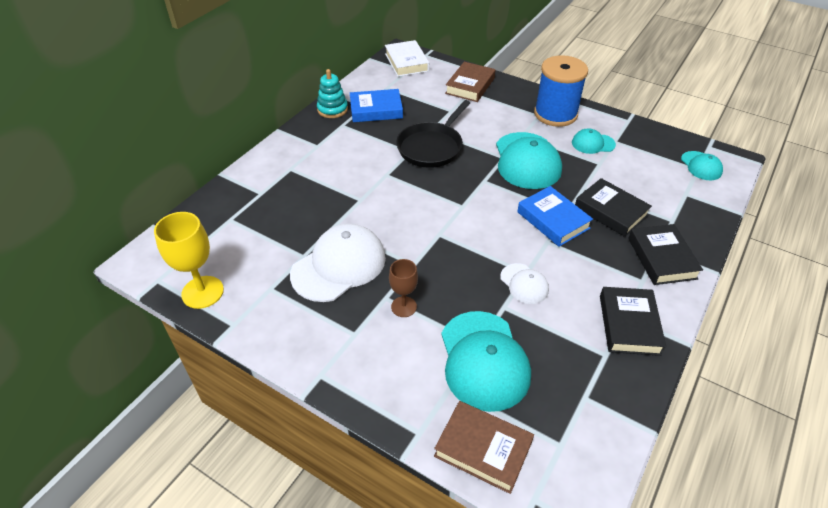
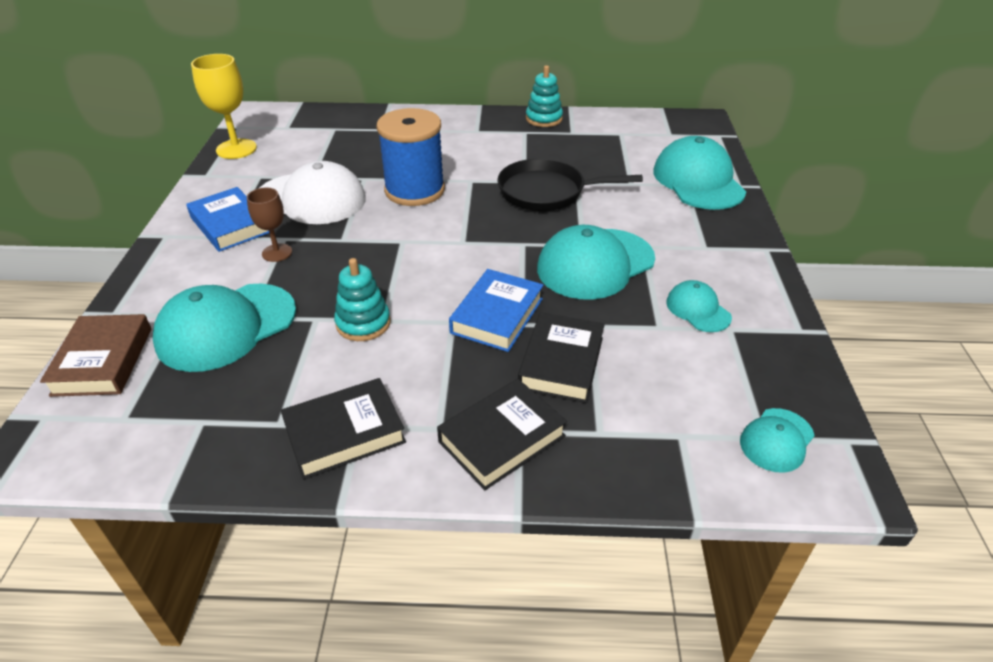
camera: 60 degrees right, 5 degrees down
(376, 110) = (572, 140): blue book -> blue book (230, 225)
(406, 62) = (685, 129): white book -> none
(470, 86) = (698, 181): brown book -> turquoise cap
(524, 284) = (363, 323): white cap -> turquoise stacking toy
(555, 114) = (725, 260): blue spool -> blue spool (414, 190)

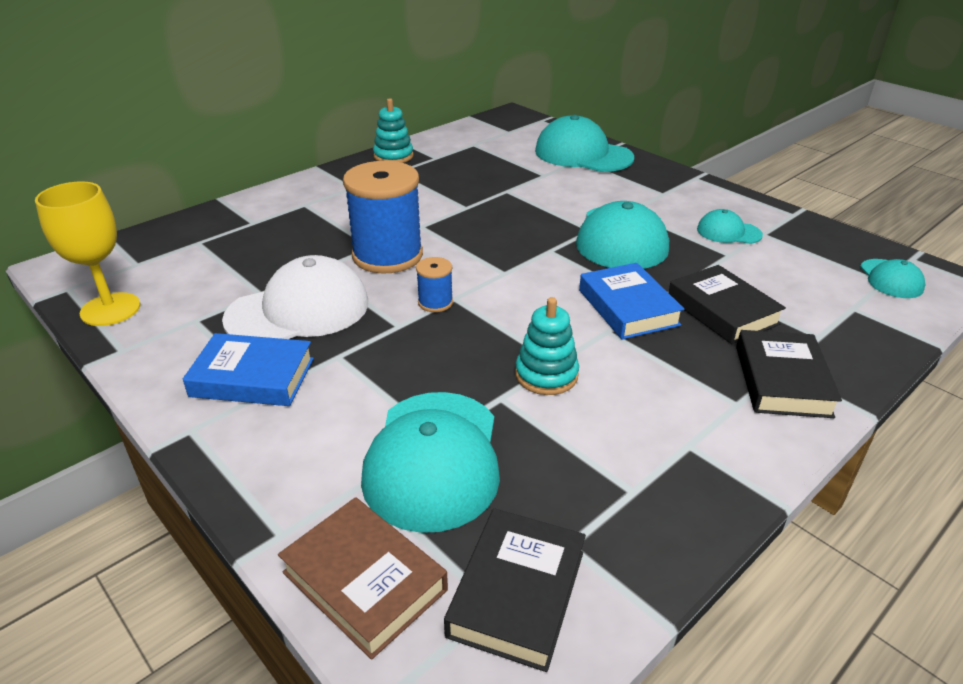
camera: 45 degrees left, 5 degrees down
(277, 253) = (356, 371): brown goblet -> none
(344, 433) = (690, 457): black book -> black book (517, 593)
(386, 237) = (435, 302): none -> blue spool
(547, 192) = (497, 207): black pan -> none

